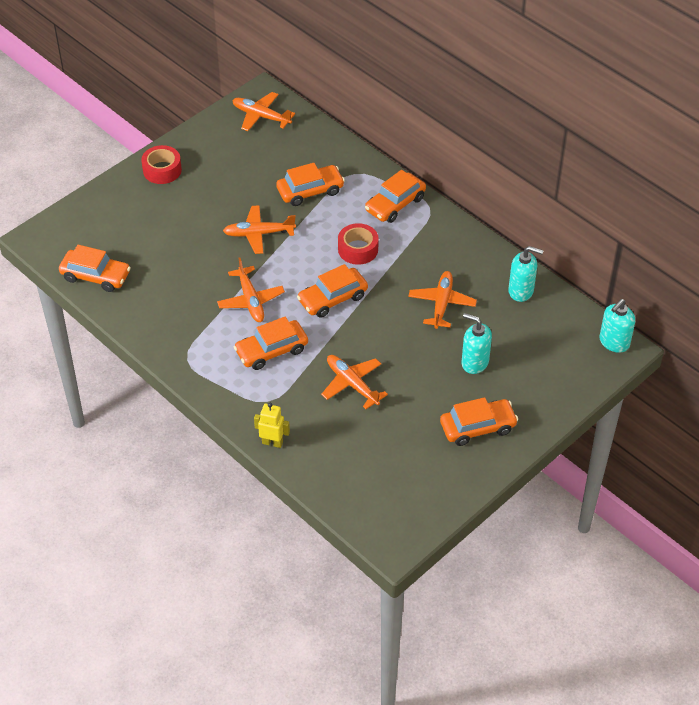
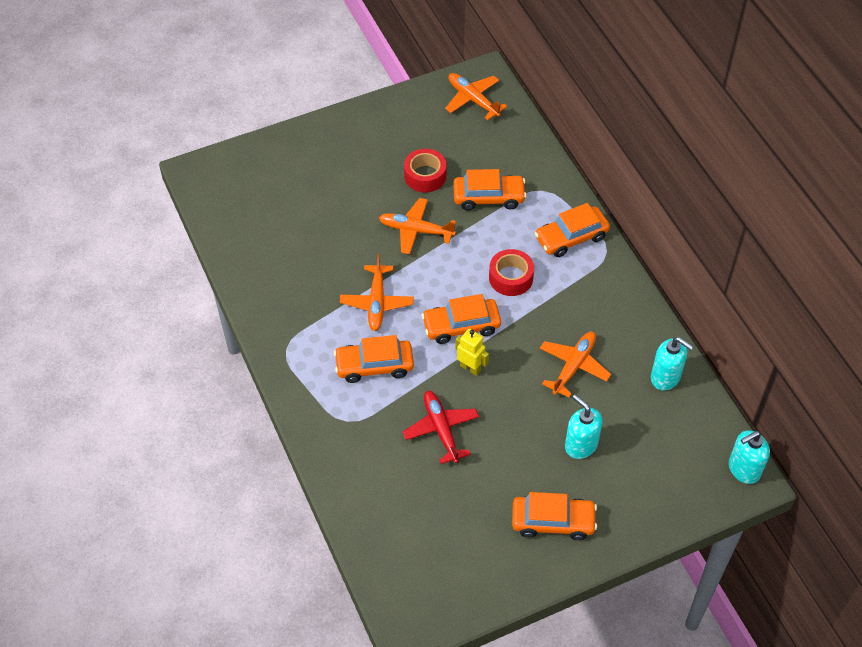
camera: 20 degrees right, 5 degrees up
(96, 276) = (235, 230): orange car -> none
(162, 170) = (348, 132): red tape -> red tape (425, 176)
(272, 442) = (332, 469): yellow robot -> yellow robot (470, 368)
(352, 384) = (441, 430): orange plane -> red plane

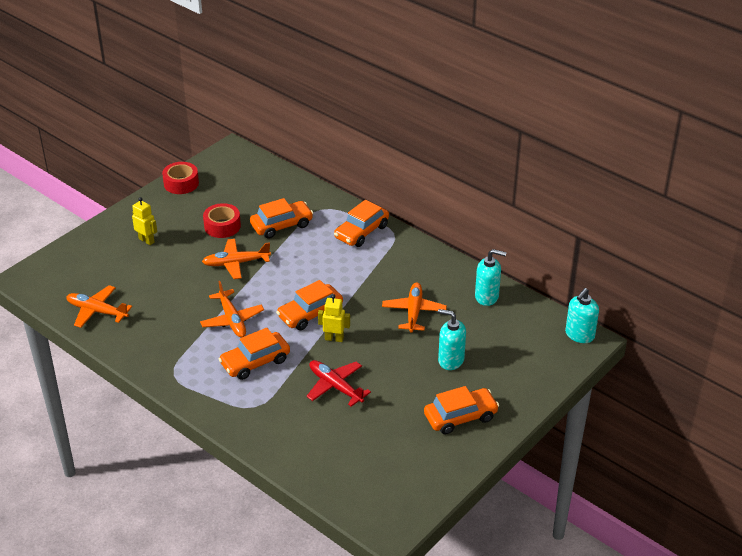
camera: 25 degrees left, 15 degrees down
(338, 167) = (146, 240): none -> yellow robot
(473, 100) = (232, 168): orange plane -> orange plane (97, 311)
(511, 278) = (330, 271): red tape -> red tape (181, 183)

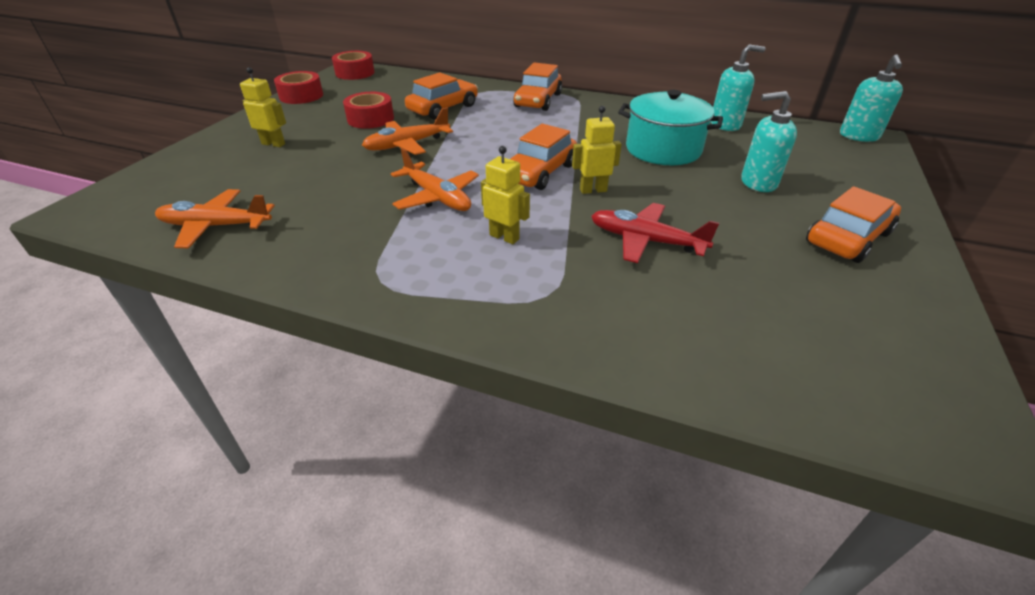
camera: 20 degrees left, 0 degrees up
(233, 158) = (355, 73): none -> red tape
(255, 362) = (504, 237): orange car -> yellow robot
(414, 312) = (663, 149): orange plane -> turquoise pot

